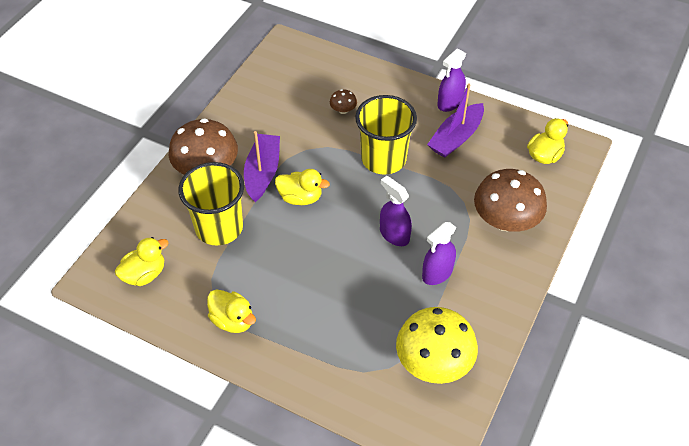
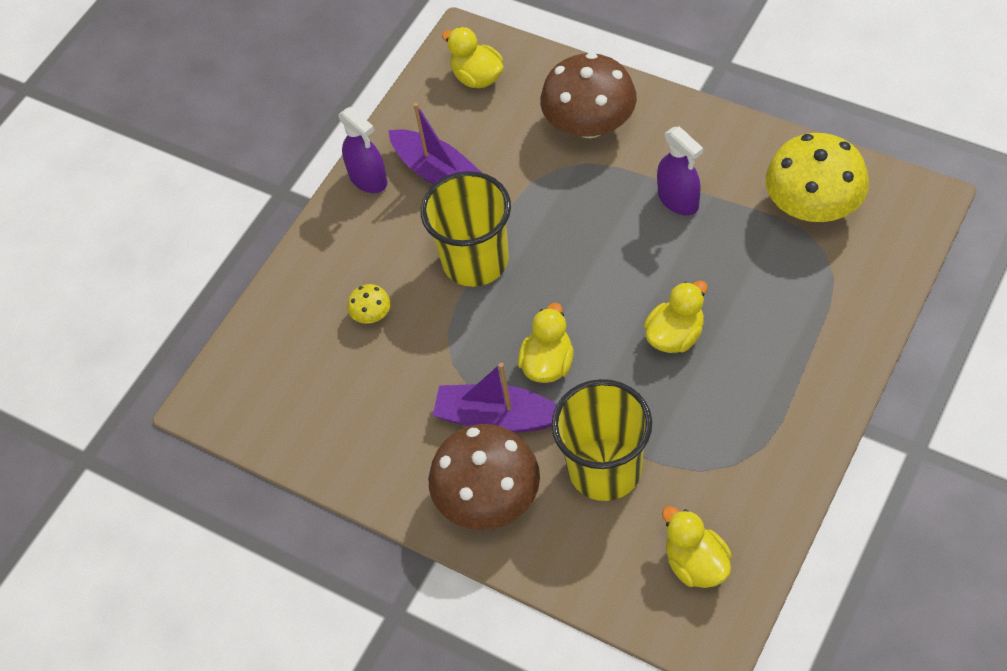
camera: 80 degrees left, 5 degrees up
(233, 320) = (769, 436): yellow duck -> yellow duck (675, 335)
(343, 110) = (372, 314): brown mushroom -> yellow mushroom
(394, 235) = (615, 247): purple spray bottle -> none

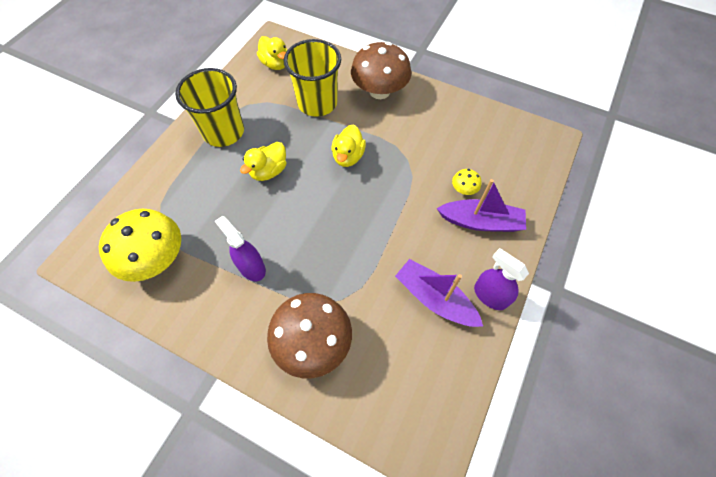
camera: 170 degrees right, 5 degrees up
(475, 261) = (398, 224): yellow cup -> yellow cup (224, 132)
(477, 77) = (413, 403): yellow duck -> none
(497, 418) = (377, 128): purple boat -> purple boat (480, 222)

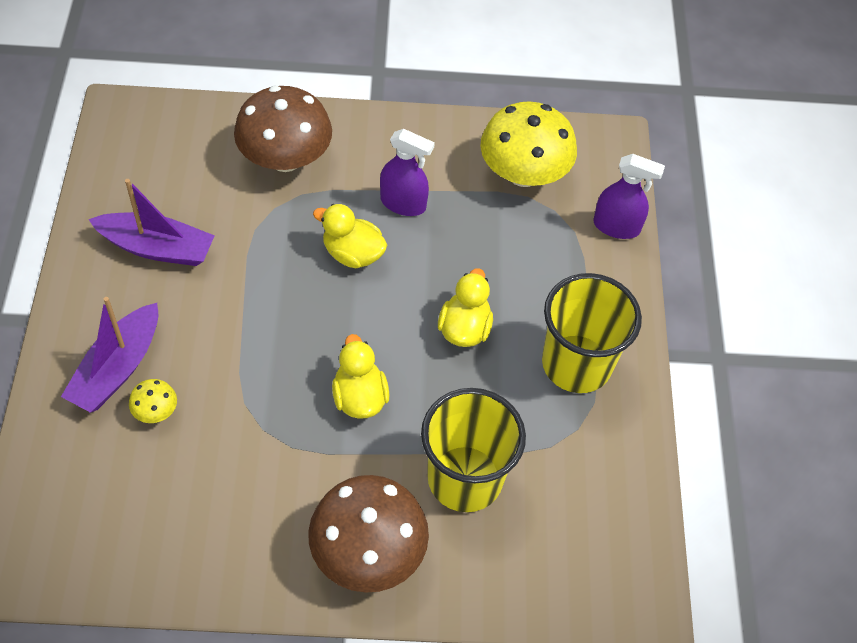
camera: 150 degrees right, 5 degrees down
(276, 64) = (592, 535): yellow duck -> yellow duck (352, 254)
(480, 222) = (117, 368): purple boat -> purple boat turned 45 degrees counterclockwise
(490, 295) = (85, 275): purple spray bottle -> purple spray bottle (616, 226)

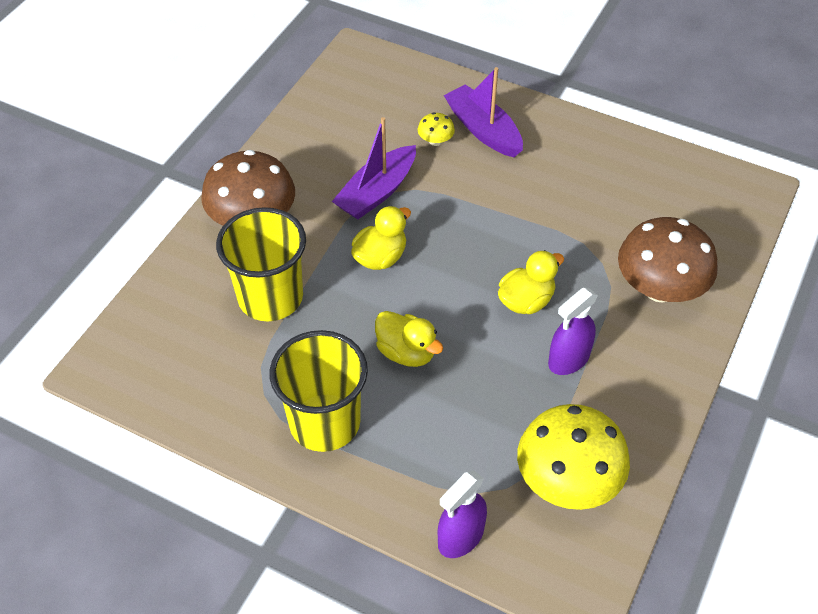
camera: 120 degrees right, 5 degrees down
(157, 248) = (589, 177): purple boat -> purple boat (377, 192)
(359, 397) = (380, 257): yellow duck -> yellow duck turned 60 degrees counterclockwise

